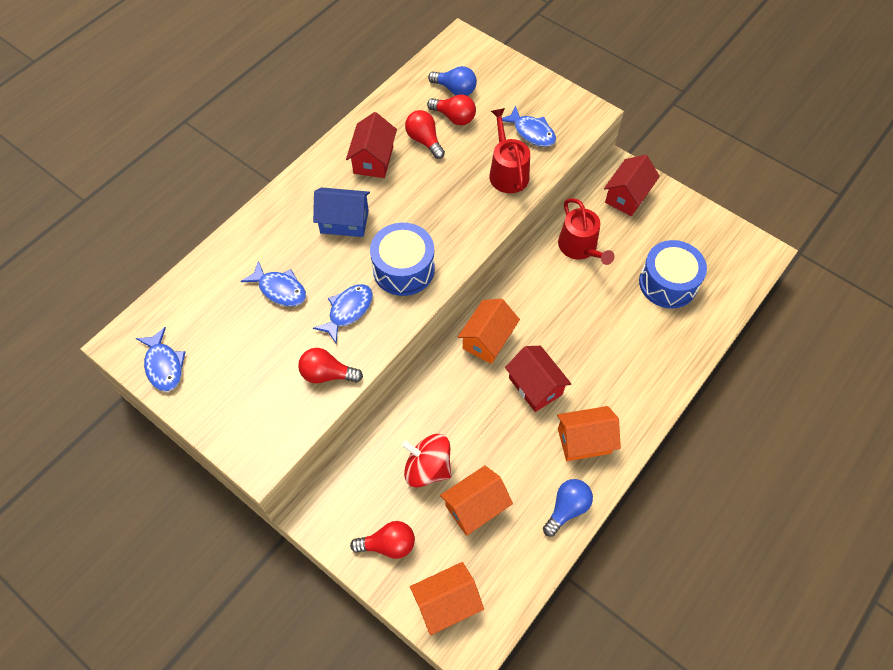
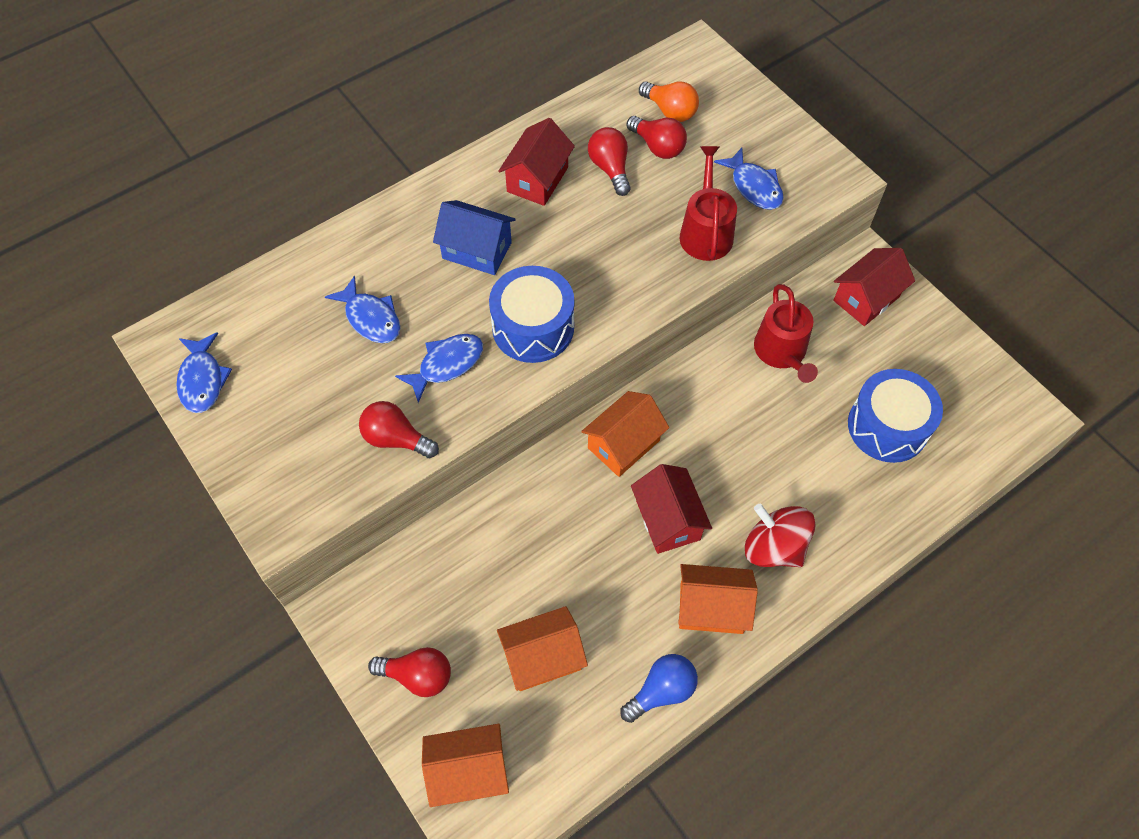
camera: 15 degrees right, 0 degrees up
(427, 468) = (497, 591): red spinning top -> red spinning top (774, 547)
(455, 89) = (670, 111): blue light bulb -> orange light bulb

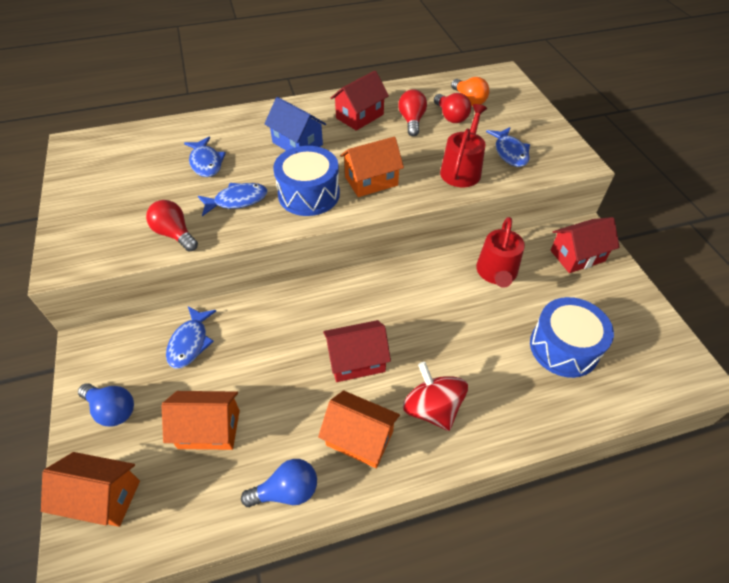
camera: 20 degrees right, 10 degrees down
(202, 380) = (81, 169): blue fish -> blue fish (190, 342)
(418, 675) = (112, 409): red light bulb -> blue light bulb
(623, 444) = (349, 299): orange house -> orange house (371, 181)
(667, 520) = (356, 360): red house -> red house turned 75 degrees clockwise

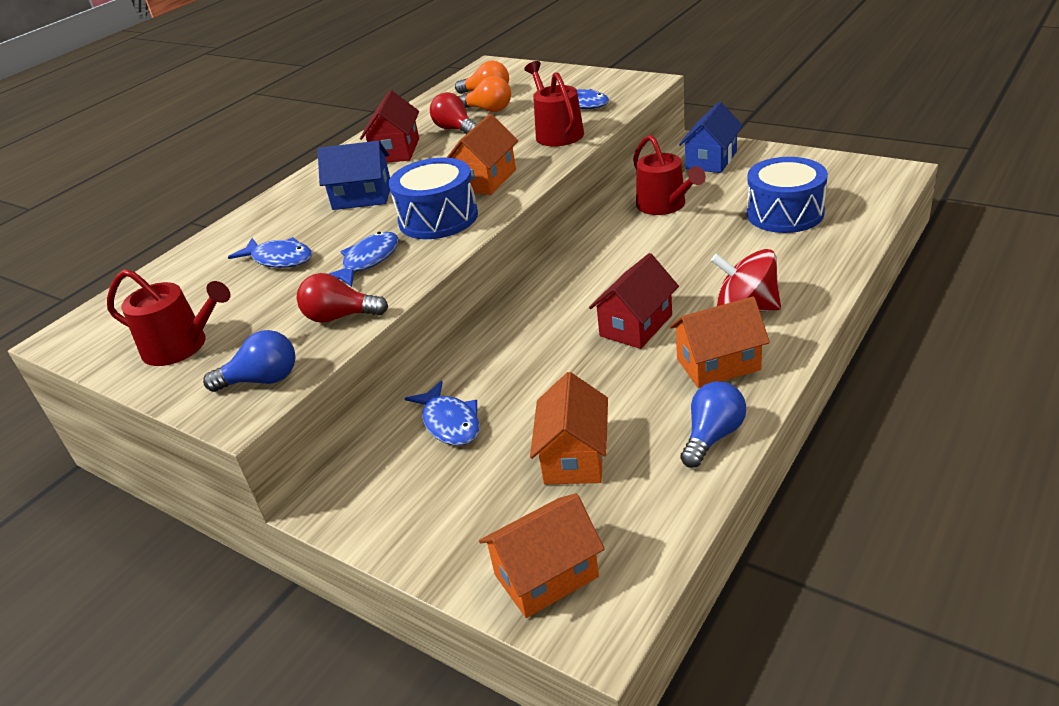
camera: 35 degrees left, 15 degrees down
(99, 193) = (182, 346): none -> red watering can
(112, 409) = (446, 520): blue light bulb -> blue light bulb (262, 380)
(209, 429) = (574, 457): orange house -> orange house turned 45 degrees counterclockwise
(450, 117) = (488, 110): red light bulb -> orange light bulb
(577, 256) = (711, 160): red house -> blue house

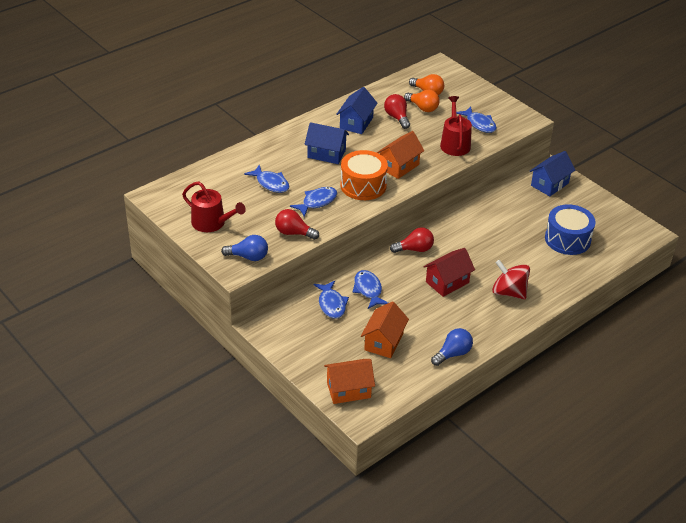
camera: 10 degrees right, 5 degrees up
(396, 151) = (356, 123): red house -> blue house
(438, 218) = (363, 185): blue drum -> orange drum
(506, 378) = (368, 290): none -> blue fish
(557, 296) = (414, 249): none -> red light bulb
(665, 205) = (504, 209): red watering can -> none
(718, 364) = (476, 318): orange house -> none

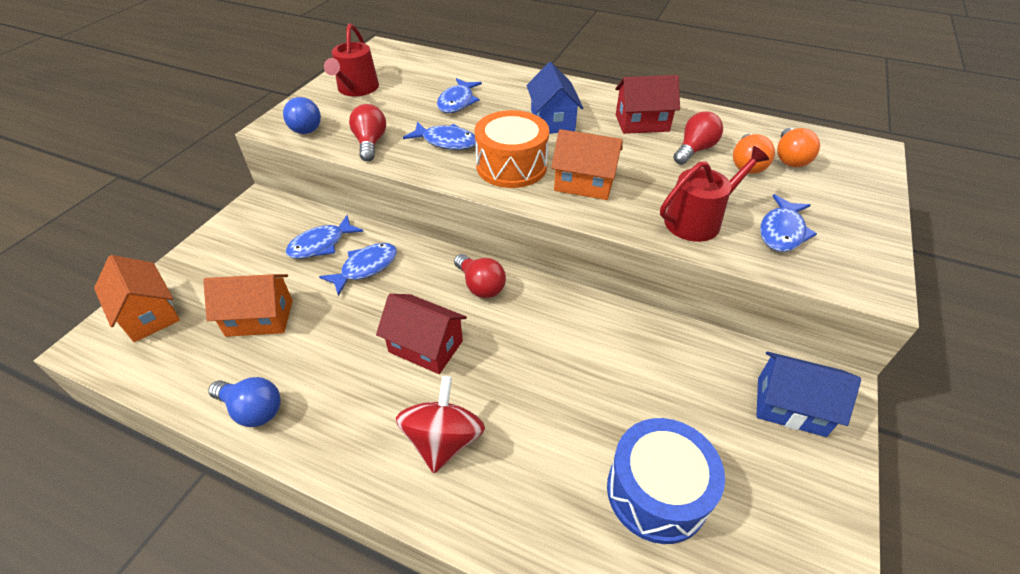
camera: 65 degrees right, 5 degrees up
(356, 123) = (642, 123): blue house -> red house

